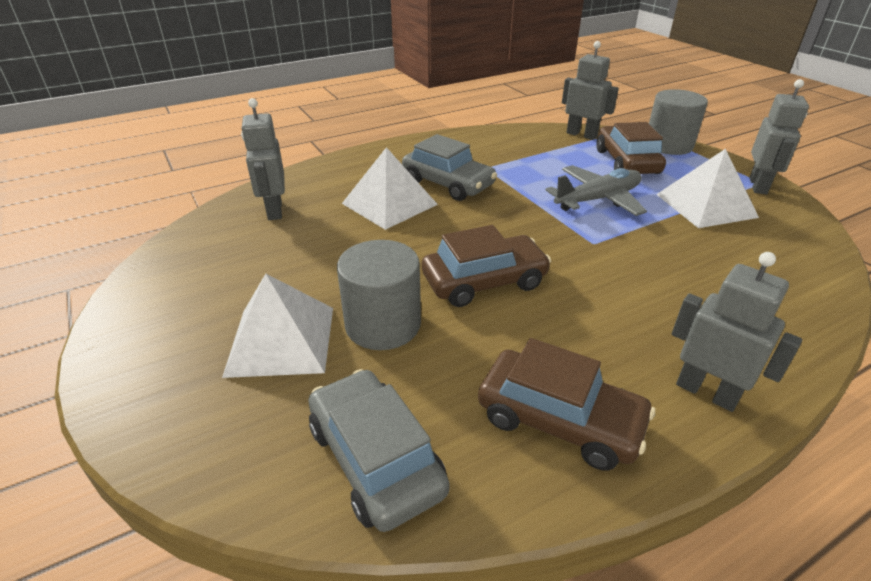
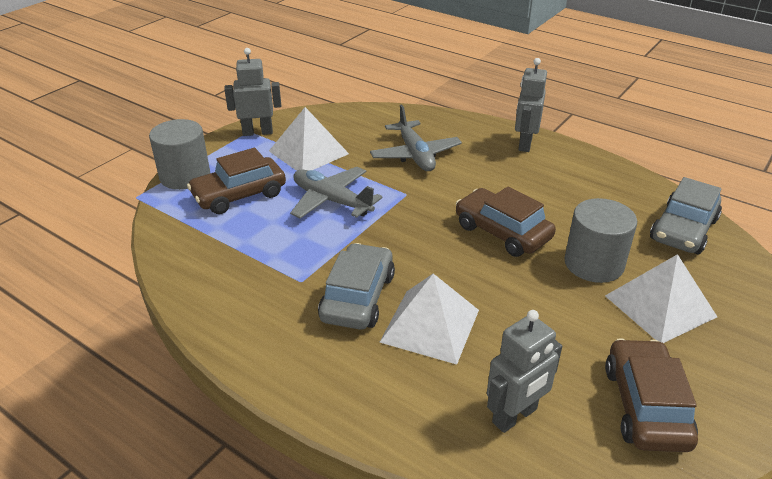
camera: 115 degrees left, 0 degrees up
(559, 420) = (592, 181): brown car -> brown car (645, 406)
(581, 135) = (175, 231): grey robot -> none
(687, 272) = (415, 155): none -> grey plane

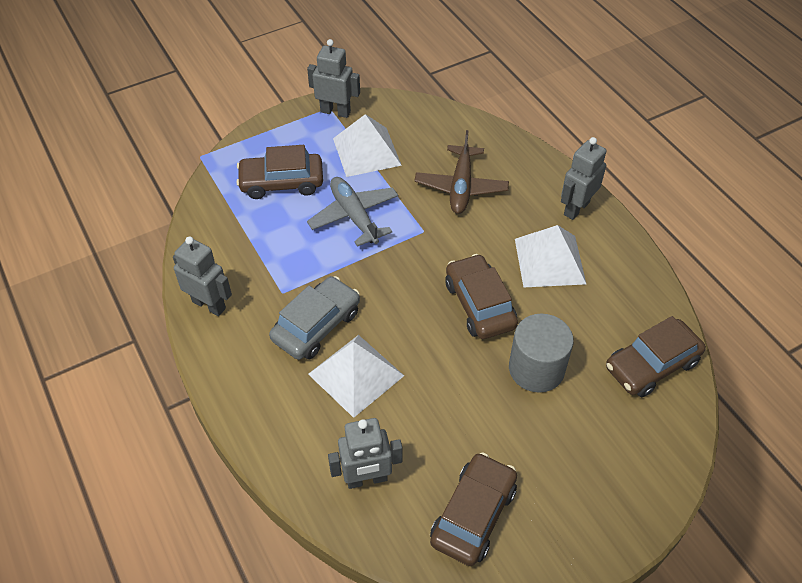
camera: 25 degrees right, 15 degrees up
(185, 176) = (248, 145): grey cylinder -> none
(225, 316) = (209, 304): none -> grey robot
(415, 155) = (461, 187): grey plane -> brown plane
(660, 306) = (561, 433): white pyramid -> white pyramid (550, 261)
(683, 230) = (651, 365): grey car -> brown car

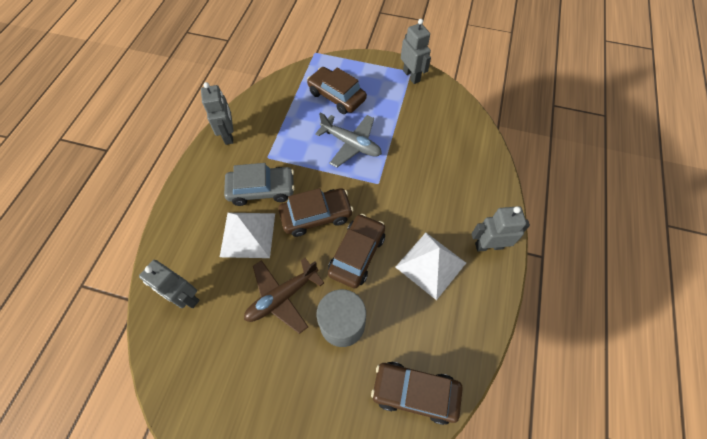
camera: 45 degrees right, 10 degrees up
(354, 216) = (351, 144): grey plane -> grey plane turned 105 degrees clockwise
(366, 151) = (401, 111): white pyramid -> none
(461, 187) = (431, 174): brown plane -> brown plane (282, 297)
(473, 515) = (208, 373): brown car -> brown car (316, 216)

